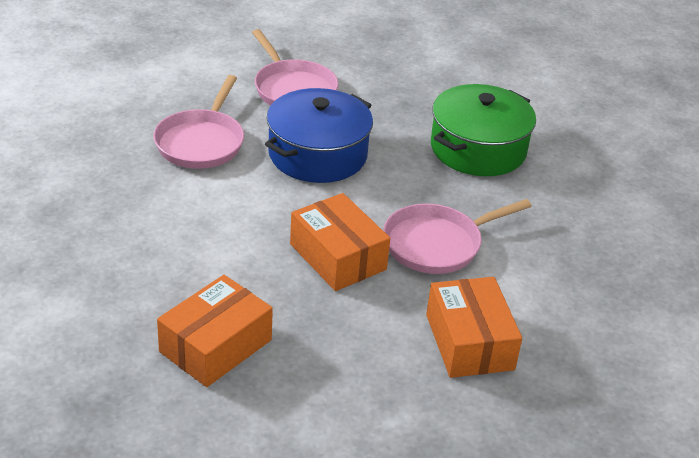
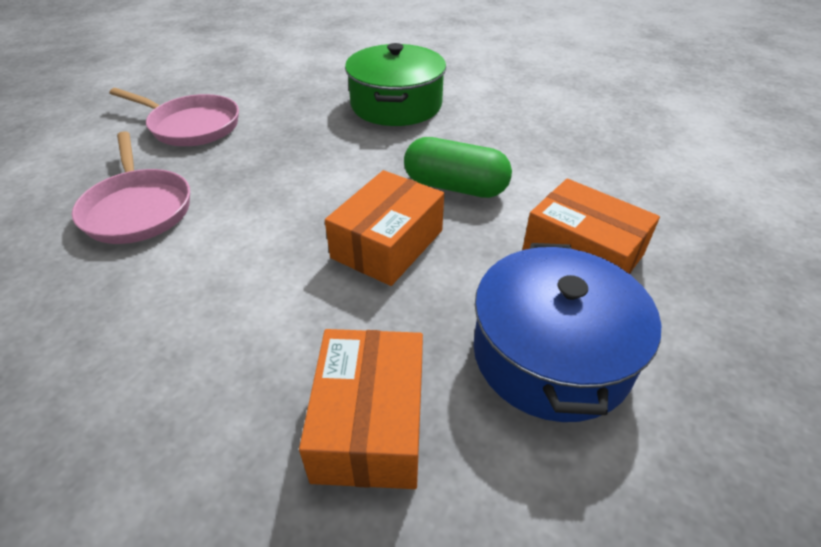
camera: 35 degrees left, 5 degrees up
(317, 154) = (270, 166): blue pot -> blue pot (551, 354)
(337, 257) = (387, 244): orange box -> orange box turned 75 degrees counterclockwise
(437, 244) = (455, 187): pink pan -> green capsule

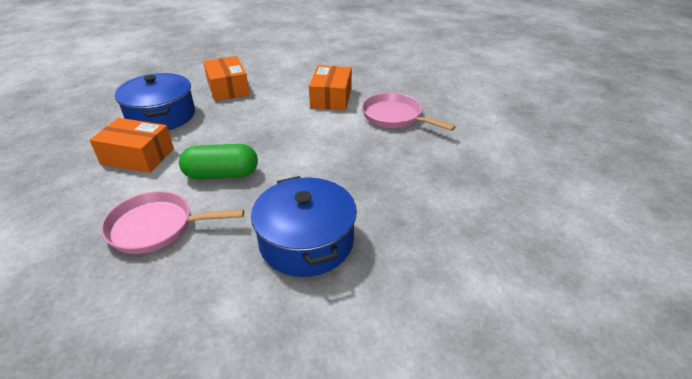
camera: 155 degrees right, 5 degrees down
(191, 126) = (446, 167): pink pan -> pink pan (157, 227)
(387, 244) = (250, 134): orange box -> orange box (331, 98)
(396, 105) = (306, 241): green pot -> blue pot

